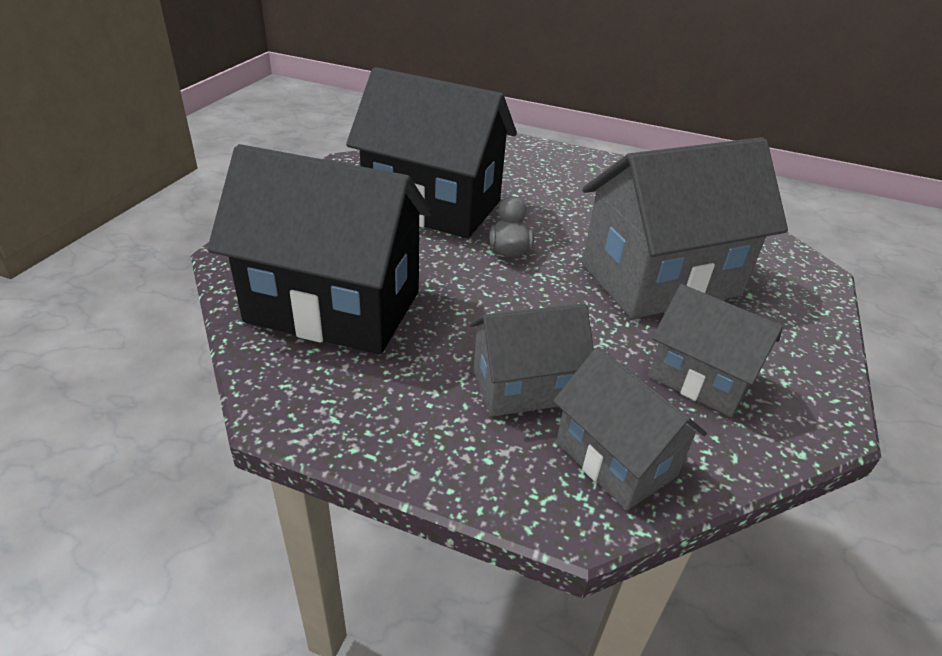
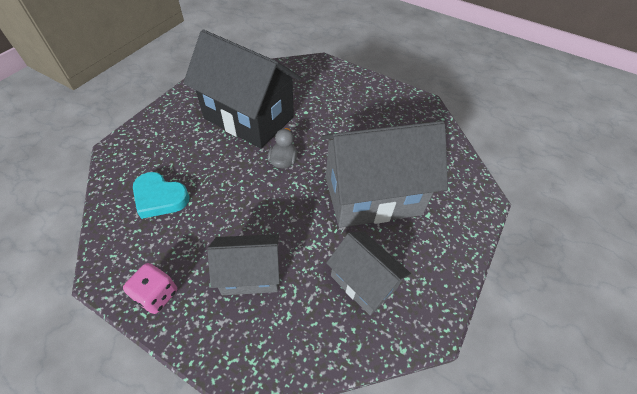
camera: 10 degrees right, 15 degrees up
(334, 306) = (160, 198): black house -> turquoise heart
(383, 427) = (157, 295): none -> pink dice
(615, 459) = (284, 337): grey house -> none

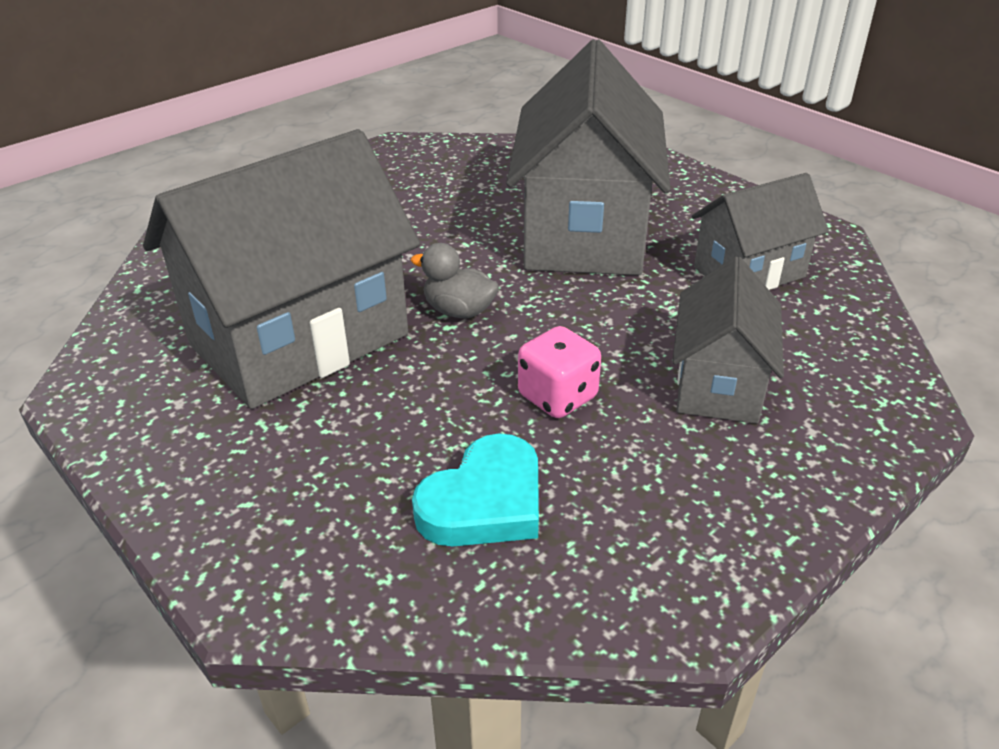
camera: 70 degrees left, 15 degrees down
(157, 295) = (748, 515): pink dice -> pink dice (557, 397)
(249, 118) = (299, 340): black house -> grey house

